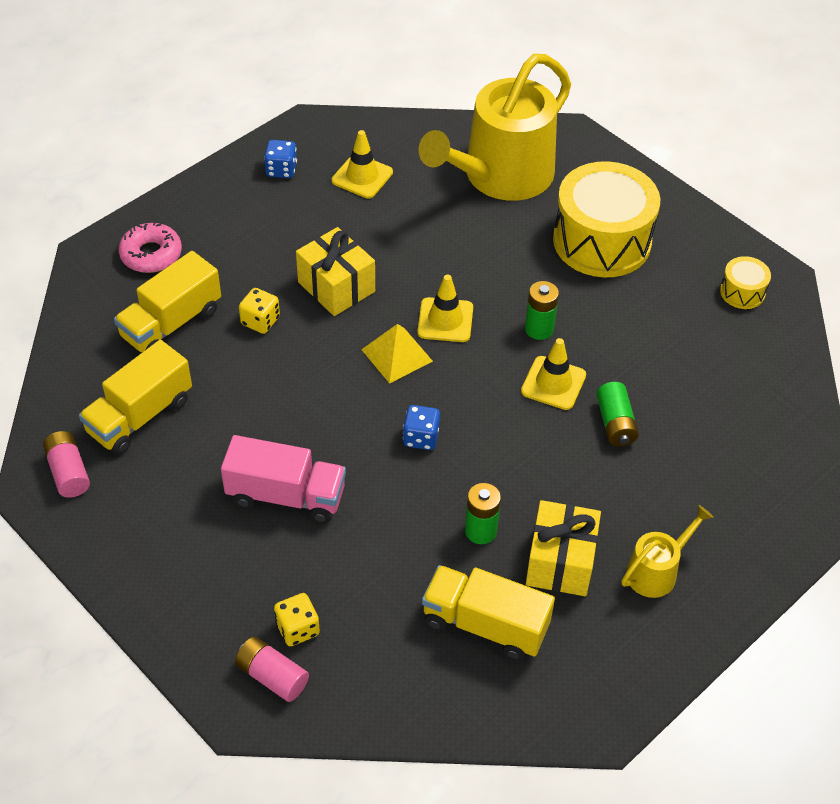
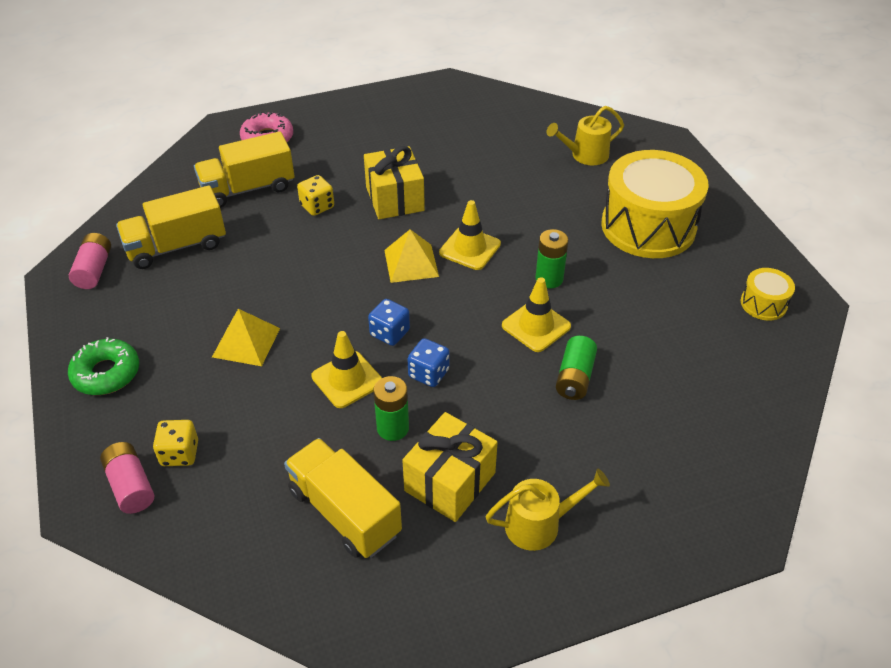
camera: 25 degrees right, 5 degrees down
(166, 577) = (106, 373): none -> green donut
(281, 170) = (406, 107): blue dice -> blue dice (428, 373)
(286, 495) = (246, 342): pink truck -> yellow pyramid
(362, 176) = (468, 127): yellow traffic cone -> yellow traffic cone (347, 379)
(500, 176) = (585, 155): yellow watering can -> yellow watering can, size x0.45

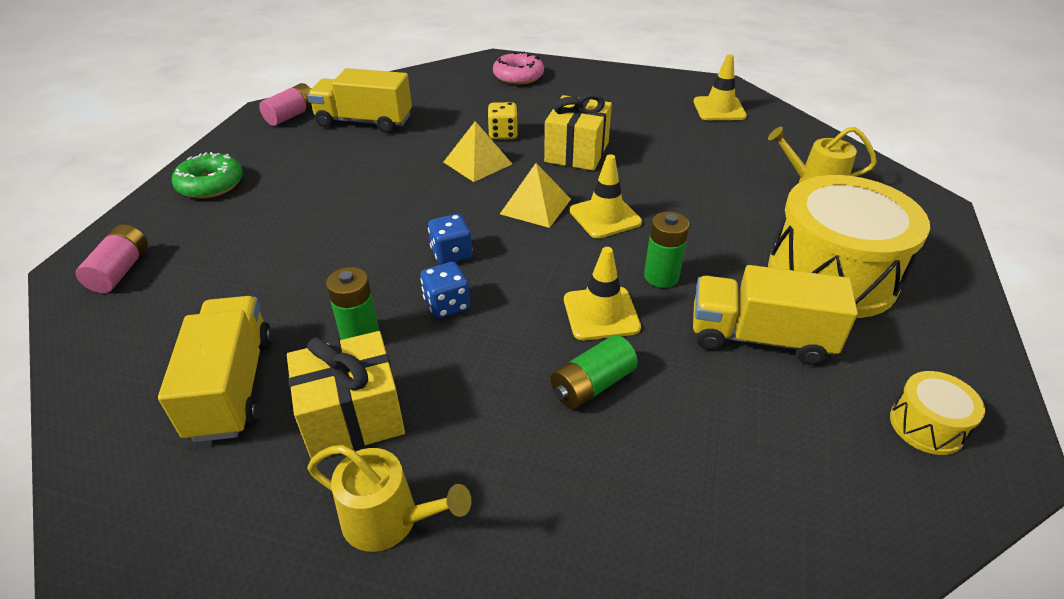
camera: 35 degrees right, 5 degrees down
(180, 453) = (181, 265): yellow dice -> none
(246, 342) = (329, 207): yellow pyramid -> yellow pyramid (477, 163)
(248, 189) = (463, 103): yellow truck -> yellow truck (759, 338)
(347, 379) = (371, 274): yellow traffic cone -> yellow traffic cone (719, 109)

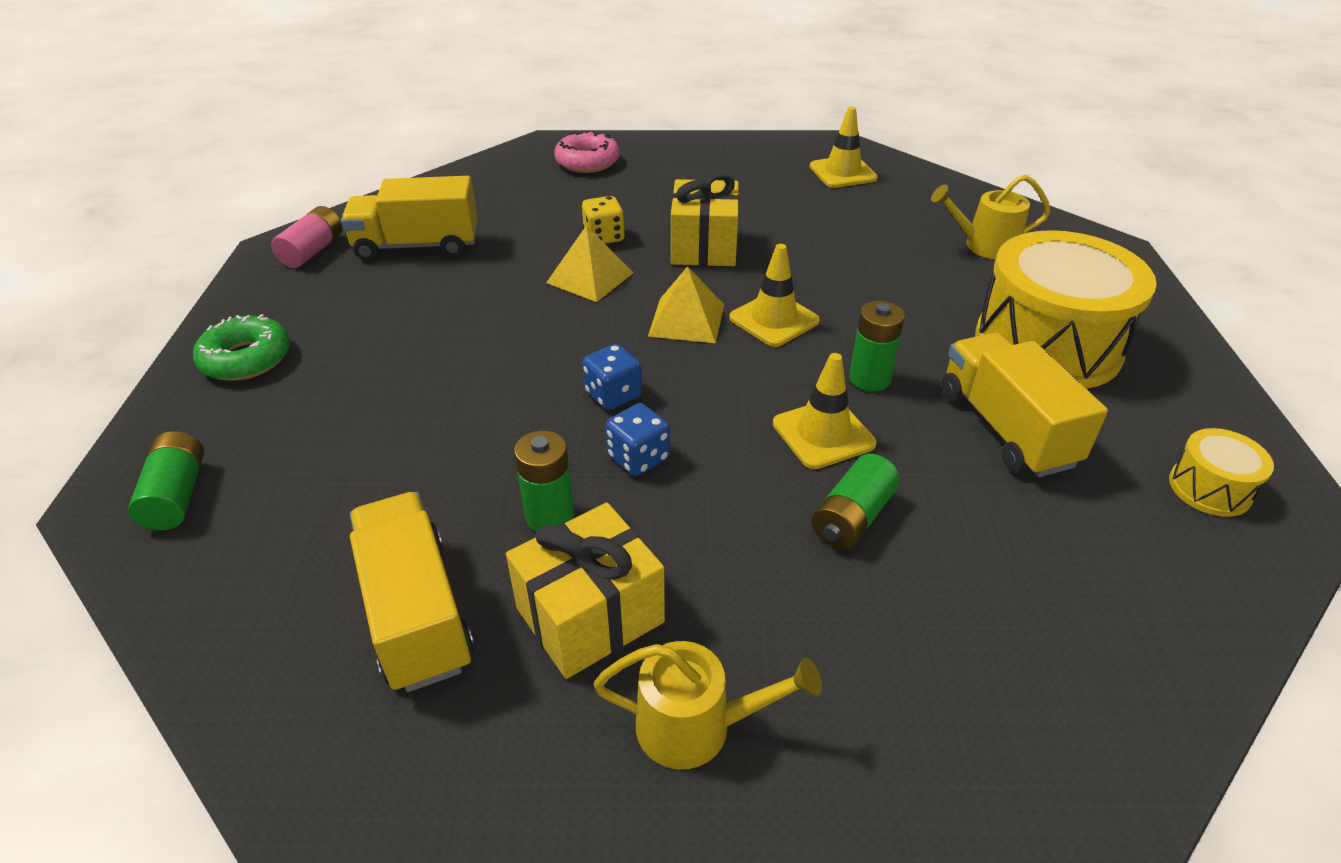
camera: 15 degrees left, 0 degrees up
(120, 270) = (177, 495): pink battery -> green battery
(759, 338) = (1005, 428): yellow truck -> yellow truck turned 75 degrees clockwise

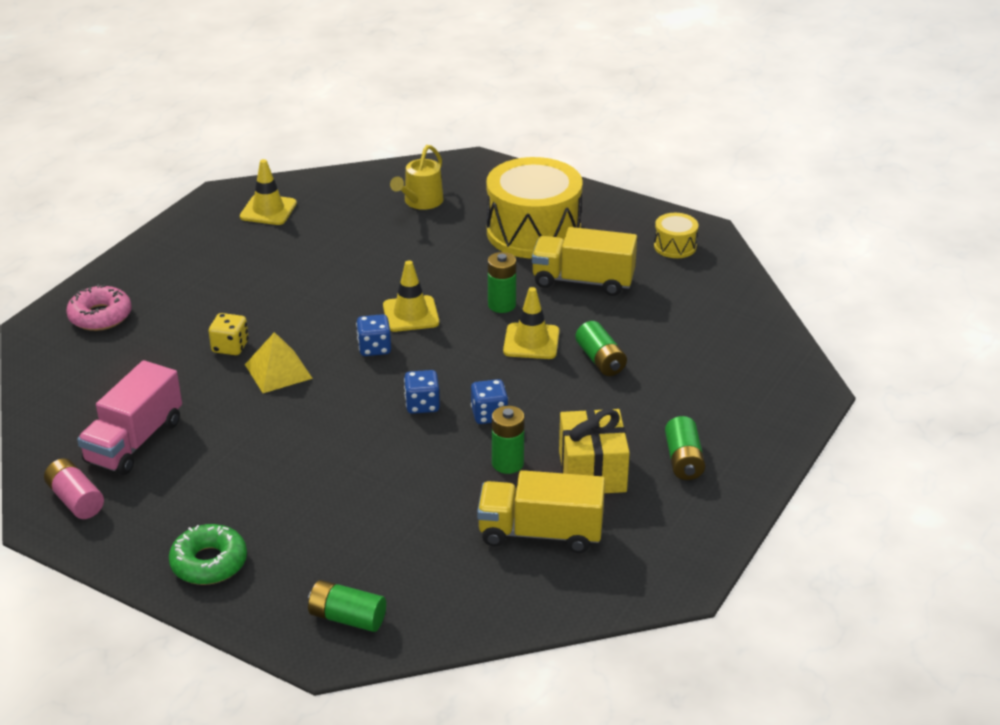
camera: 60 degrees left, 5 degrees down
(417, 246) = (134, 441): yellow truck -> pink truck
(687, 320) = (374, 348): yellow pyramid -> blue dice
(696, 726) = (683, 460): yellow watering can -> green battery
(704, 247) = (296, 308): yellow gift -> none

